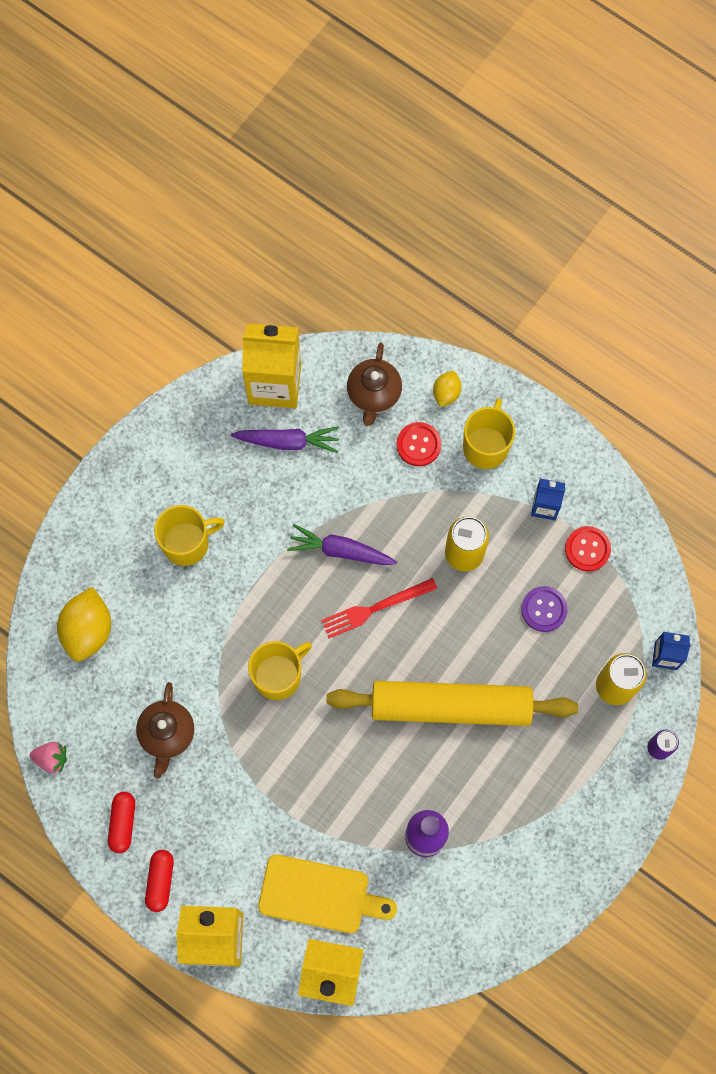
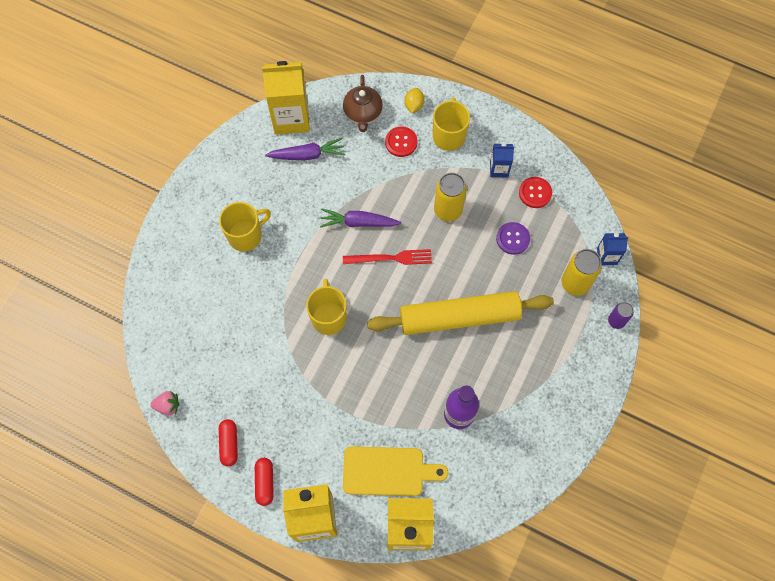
camera: 10 degrees left, 5 degrees down
(88, 630) = (182, 308): yellow lemon -> none
(167, 734) = (253, 373): brown teapot -> none
(278, 675) = (328, 317): yellow mug -> yellow mug turned 45 degrees counterclockwise
(375, 608) = (391, 258): red fork -> red fork turned 150 degrees counterclockwise

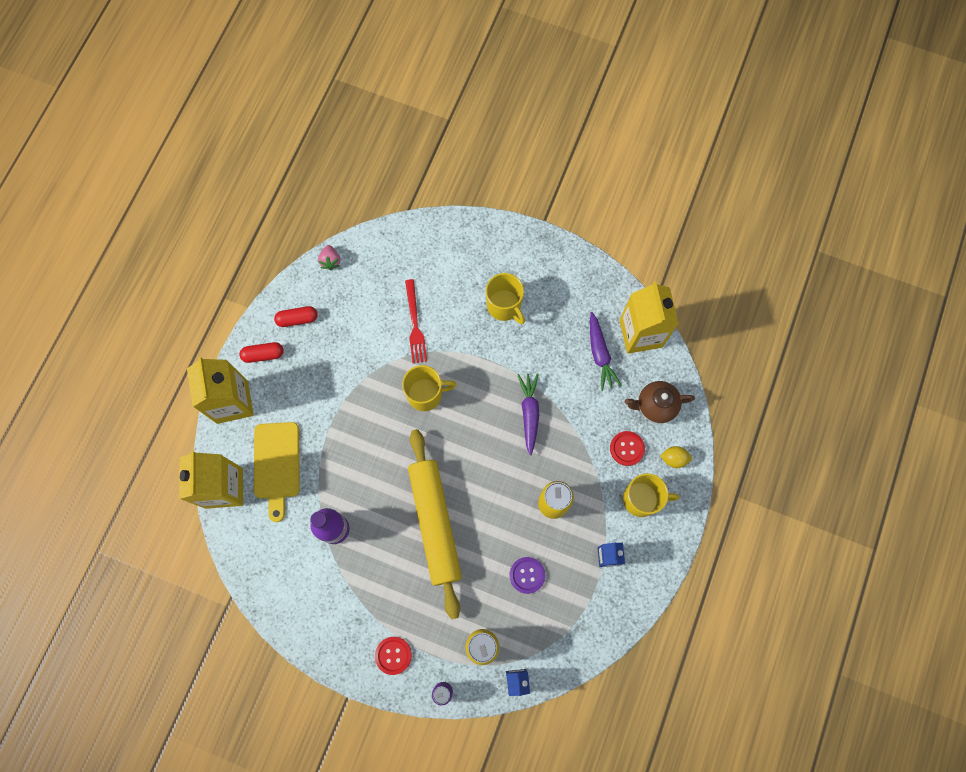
camera: 85 degrees right, 5 degrees up
(391, 258) = (493, 449): red fork -> red fork (415, 324)
(535, 193) = (583, 597): red button -> red button (393, 655)

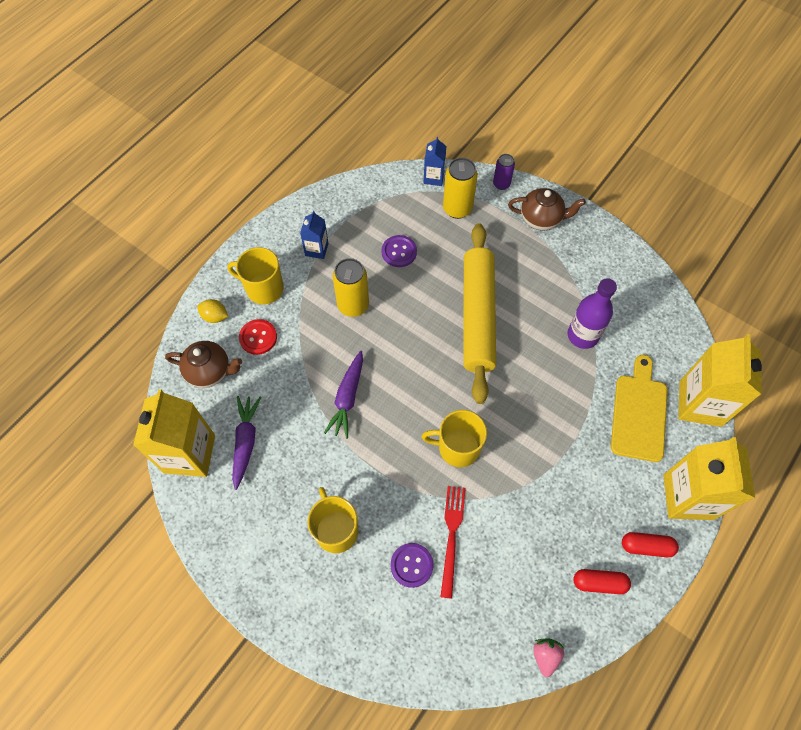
camera: 165 degrees left, 10 degrees down
(393, 655) = (541, 219): red button -> brown teapot
(440, 296) = (411, 565): none -> purple button

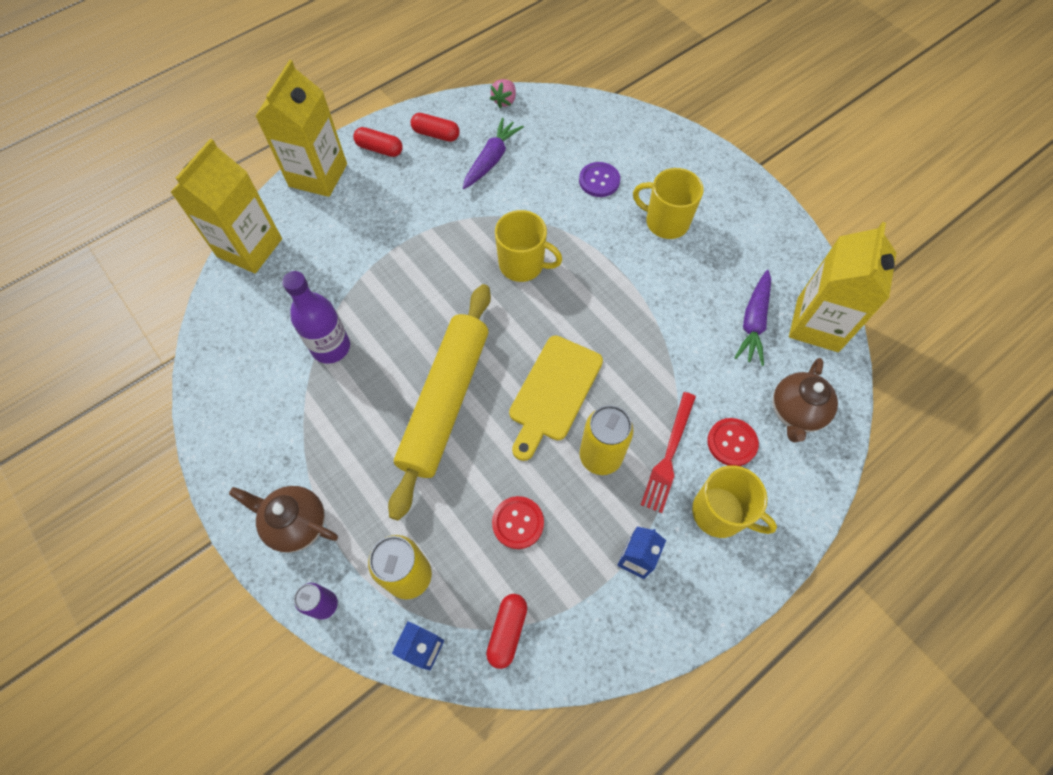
camera: 165 degrees left, 0 degrees up
(210, 372) = (795, 412): brown teapot -> brown teapot turned 90 degrees counterclockwise
(215, 316) = (789, 487): yellow lemon -> none
(336, 530) = (665, 222): yellow mug -> yellow mug turned 120 degrees clockwise
(347, 397) = (630, 342): purple carrot -> purple carrot (491, 160)
(387, 196) = (507, 631): none -> red capsule
(399, 252) = (518, 523): purple button -> red button
(451, 536) = (554, 194): red fork -> red fork (669, 455)
(639, 413) = (318, 253): yellow cutting board -> yellow cutting board (554, 392)

